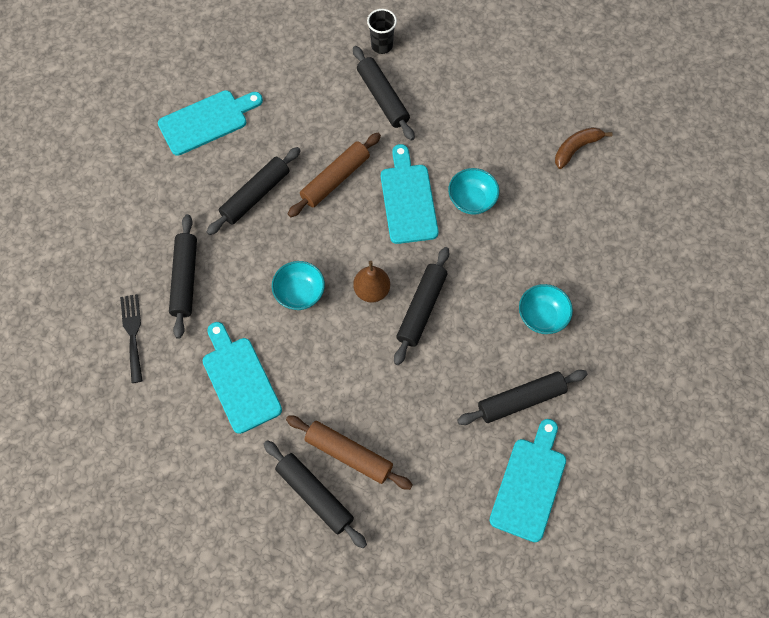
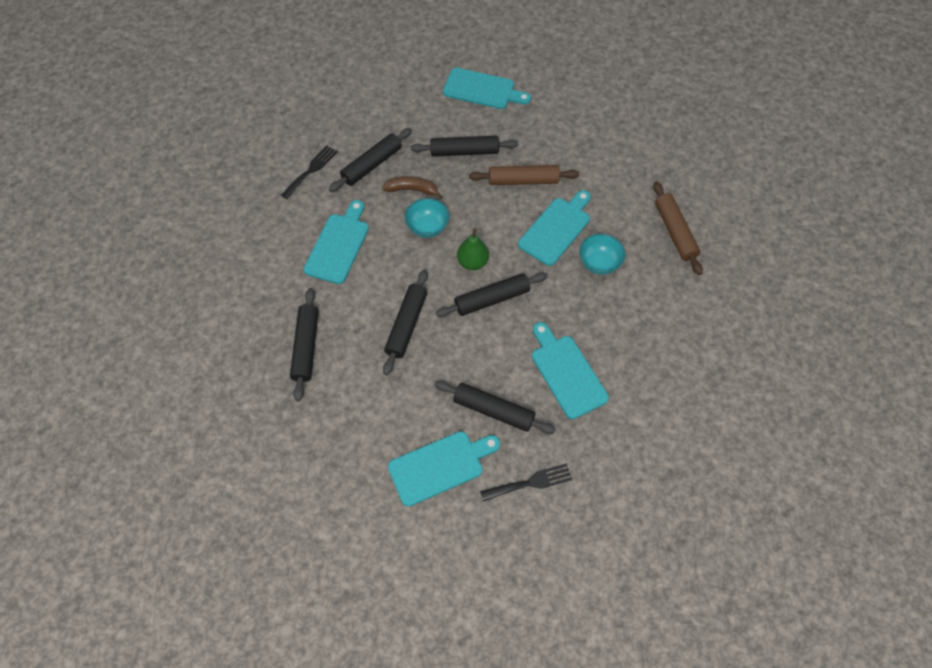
camera: 45 degrees right, 5 degrees down
(348, 454) = (351, 342): brown rolling pin -> brown rolling pin (674, 232)
(372, 290) = (472, 262): brown pear -> green pear
(382, 45) = (642, 127): black cup -> none
(383, 98) = (608, 157): black rolling pin -> black rolling pin (407, 325)
(542, 316) = (566, 373): turquoise bowl -> turquoise cutting board
(576, 148) = (711, 290): brown banana -> brown banana (412, 190)
(606, 430) = (530, 482): none -> black fork

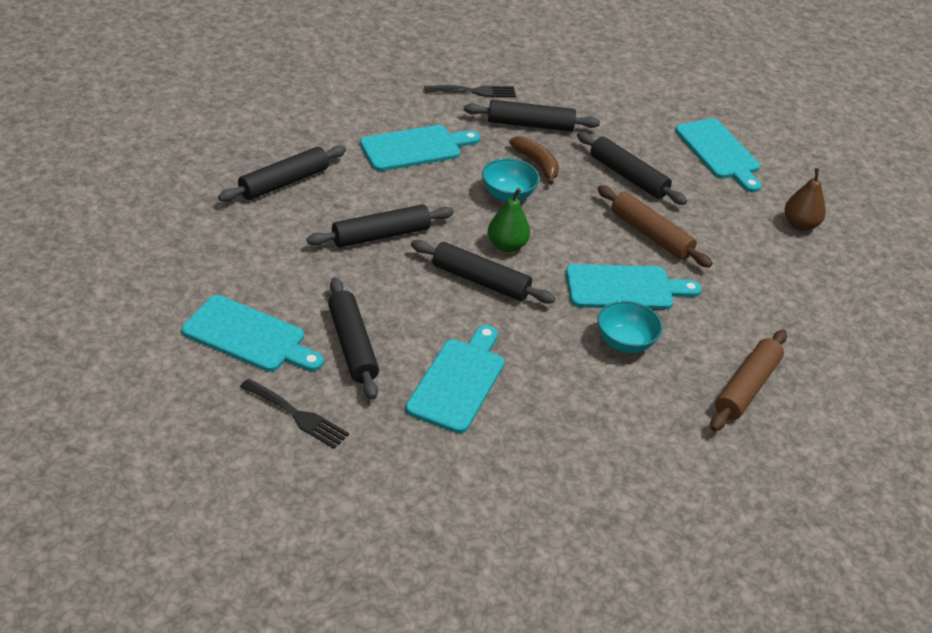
camera: 45 degrees right, 20 degrees down
(573, 103) = (800, 225): none -> brown pear

